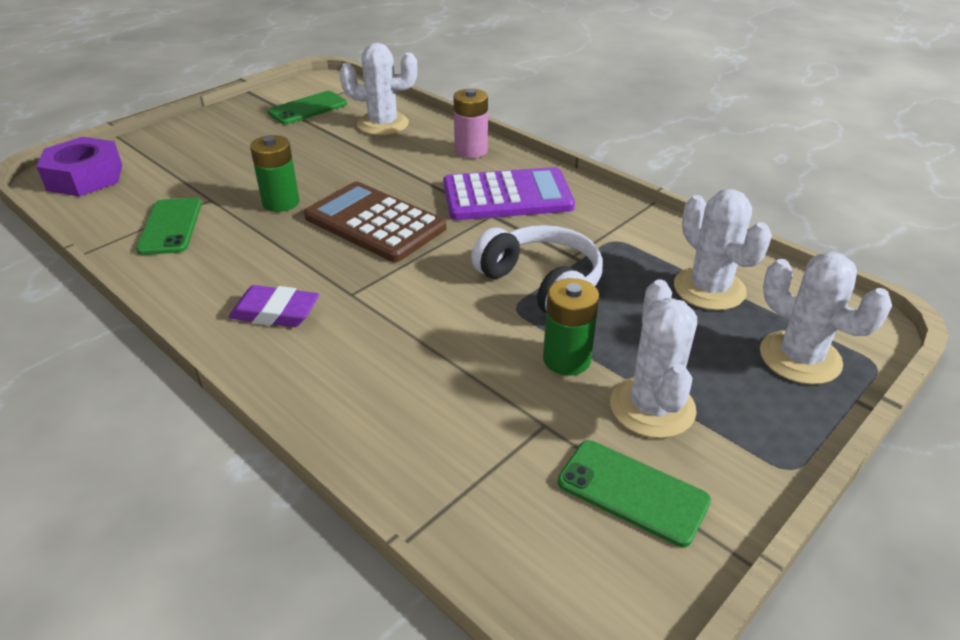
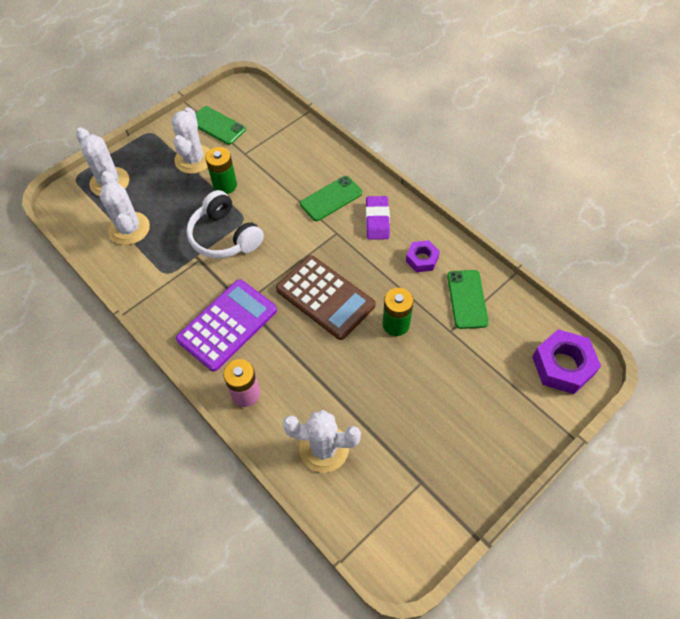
camera: 175 degrees left, 20 degrees up
(217, 265) = (422, 259): none -> purple nut
(275, 312) = (377, 220): purple eraser -> purple eraser turned 75 degrees clockwise
(307, 108) = (402, 488): green phone -> green phone (331, 198)
(507, 196) = (227, 325): purple calculator -> purple calculator turned 135 degrees clockwise

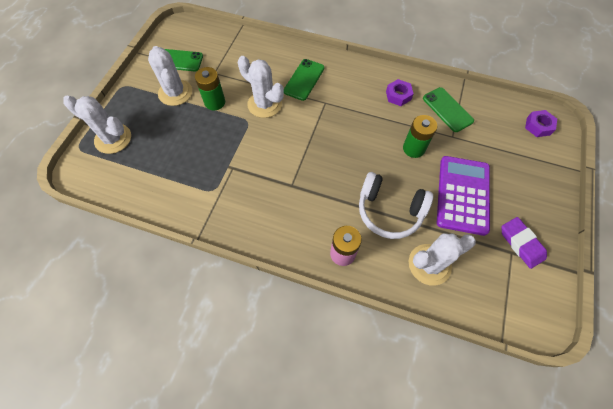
camera: 30 degrees left, 5 degrees up
(129, 228) = (156, 168): white cactus -> white cactus (264, 104)
(224, 236) = (241, 141): white headphones -> white headphones (389, 211)
(227, 325) = (291, 207): purple calculator -> purple calculator (463, 195)
(325, 297) = (350, 152): brown calculator -> none
(377, 220) = (348, 81): purple eraser -> purple eraser (521, 243)
(563, 366) = (538, 126): purple nut -> purple nut, size x0.59

